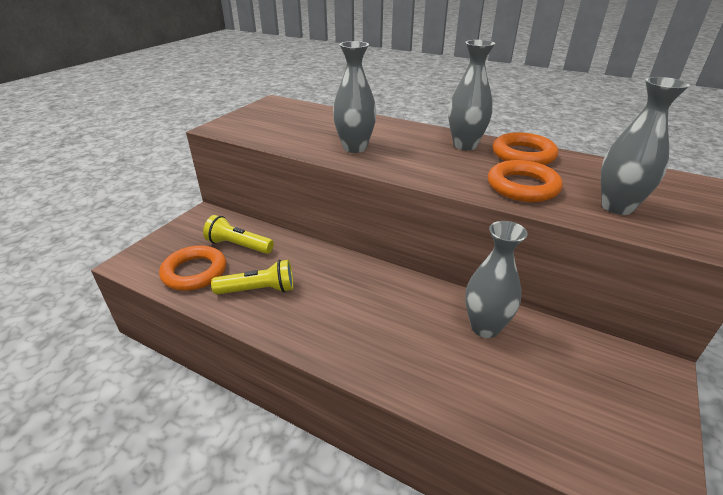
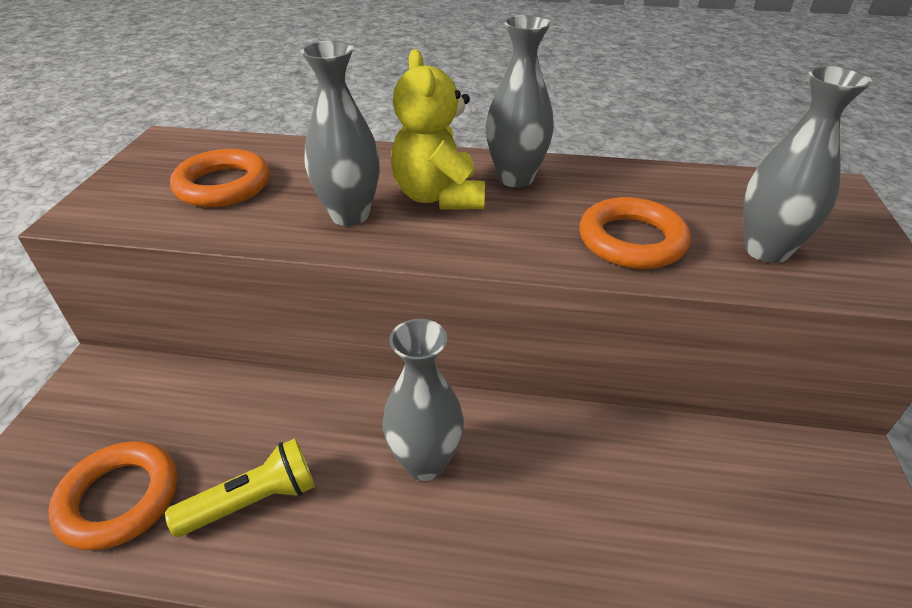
camera: 20 degrees left, 5 degrees up
(238, 246) = (183, 420): yellow flashlight -> none
(411, 147) = (439, 196): none -> yellow teddy bear
(485, 327) = (625, 462): grey vase -> grey vase (425, 462)
(523, 155) = (603, 180): orange ring -> orange ring (223, 185)

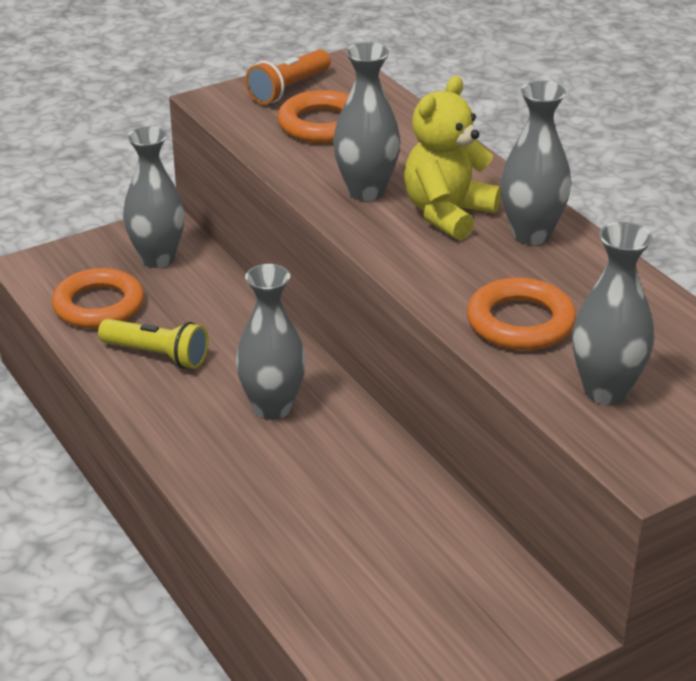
camera: 50 degrees right, 5 degrees down
(126, 405) = (157, 258): none -> grey vase
(146, 174) = (289, 89): none -> orange flashlight

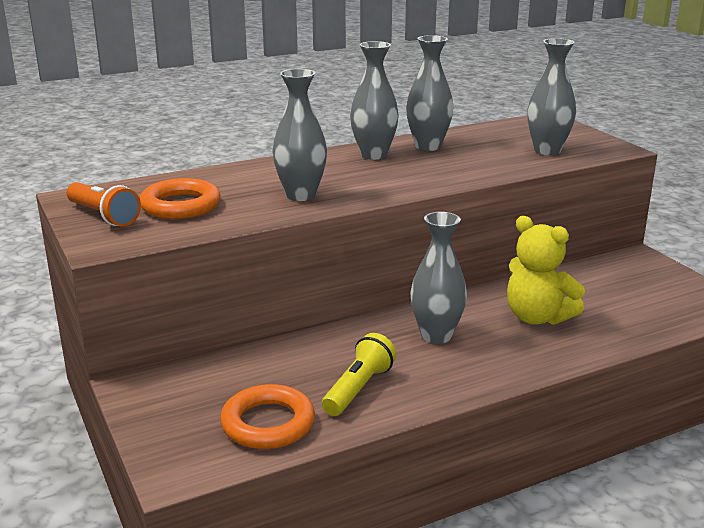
camera: 85 degrees left, 10 degrees down
(157, 258) = (194, 389): grey vase -> grey vase (428, 146)
(447, 214) = (341, 174): yellow teddy bear -> yellow teddy bear (537, 317)
(520, 322) = (479, 164): orange ring -> none

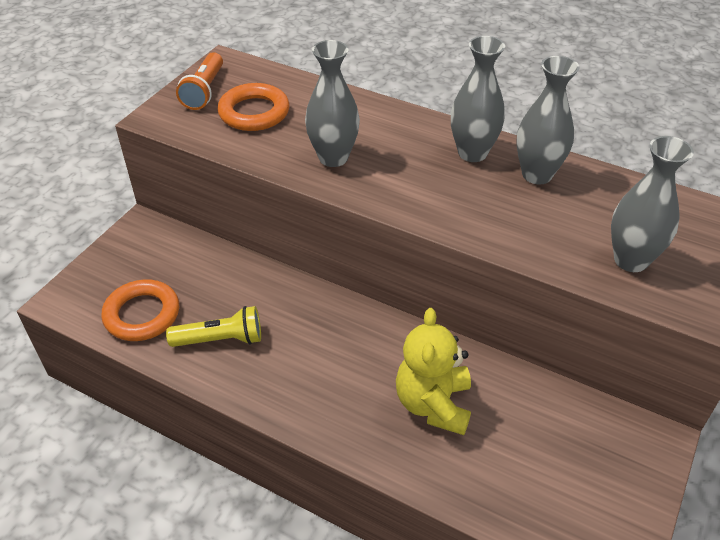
camera: 55 degrees right, 20 degrees up
(436, 335) = (338, 348): grey vase -> none

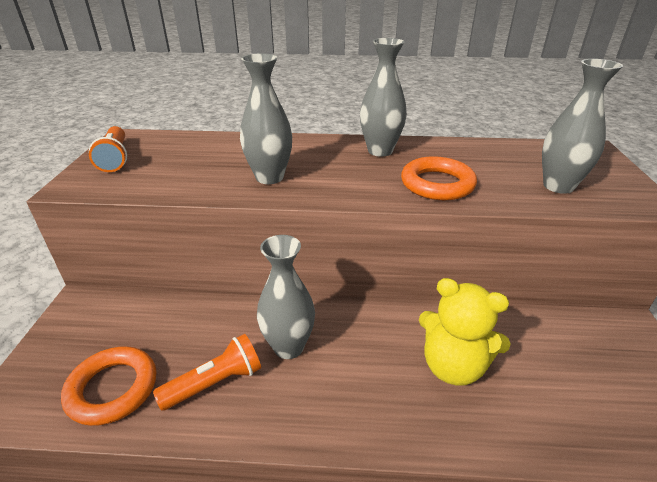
camera: 25 degrees left, 10 degrees down
(220, 339) = (215, 382): yellow flashlight -> orange flashlight
(254, 112) = (174, 163): orange ring -> orange ring (437, 184)
(433, 404) = (453, 366): yellow teddy bear -> yellow teddy bear turned 45 degrees counterclockwise
(537, 174) = (439, 153): grey vase -> grey vase (288, 347)

